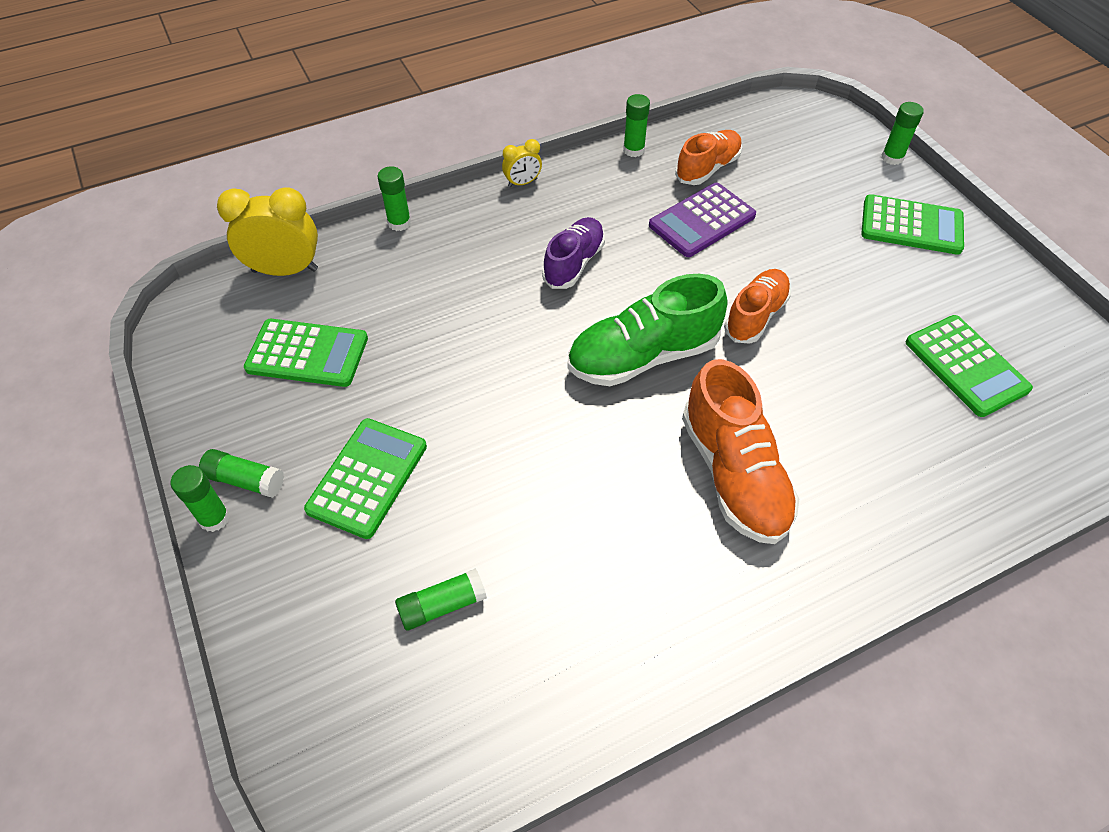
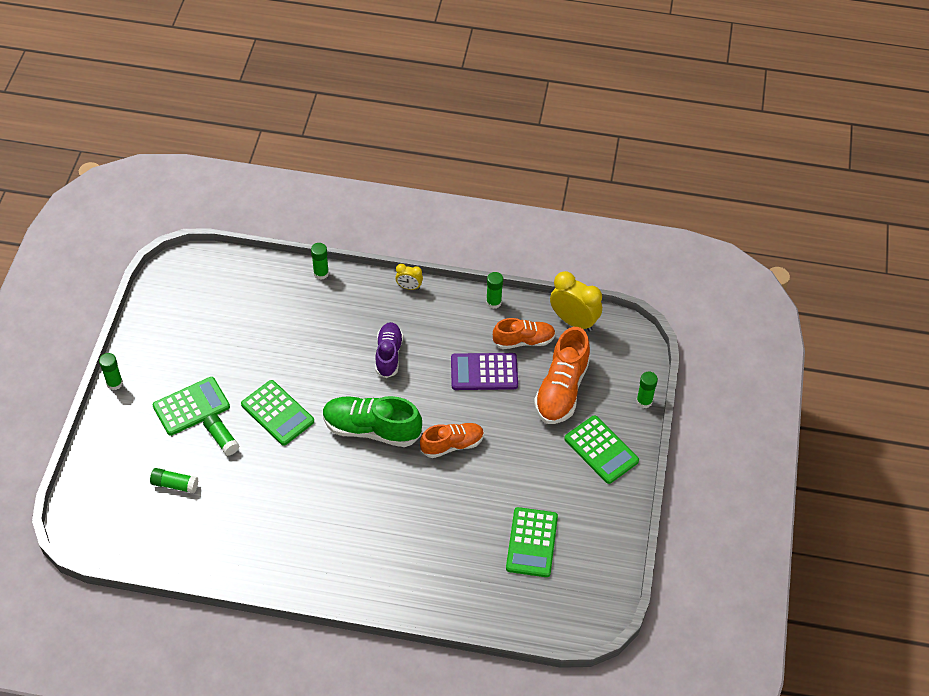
camera: 35 degrees right, 0 degrees up
(245, 480) = (140, 373): green glue stick -> green glue stick (221, 438)
(285, 270) = (241, 268): yellow clock -> yellow clock (573, 321)
(307, 353) = (215, 324): green calculator -> green calculator (277, 413)
(574, 263) = (388, 355): purple shoe -> purple shoe turned 60 degrees counterclockwise
(734, 474) = (354, 515): orange shoe -> orange shoe (561, 389)

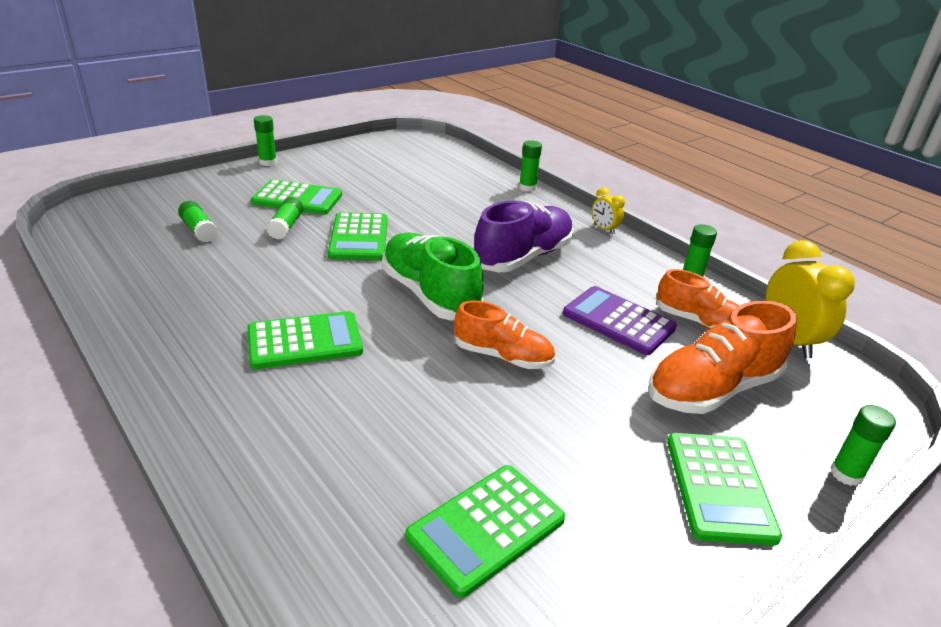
camera: 40 degrees right, 20 degrees down
(349, 513) = (305, 341): none -> green calculator
(388, 355) = (523, 257): purple shoe -> purple shoe, size x1.54

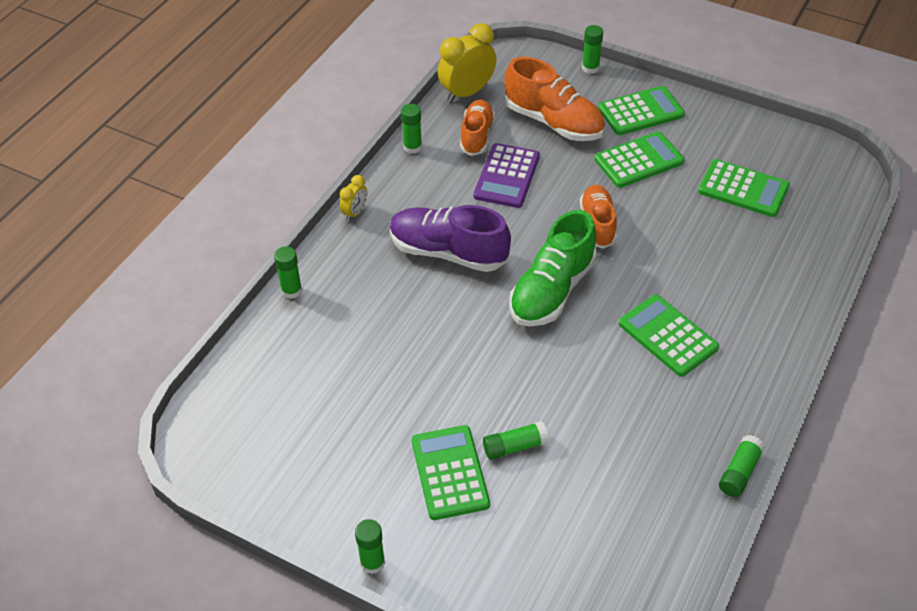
camera: 110 degrees left, 15 degrees up
(199, 230) = (573, 515): green glue stick -> green glue stick (739, 472)
(359, 238) = (495, 378): green calculator -> green calculator (638, 160)

